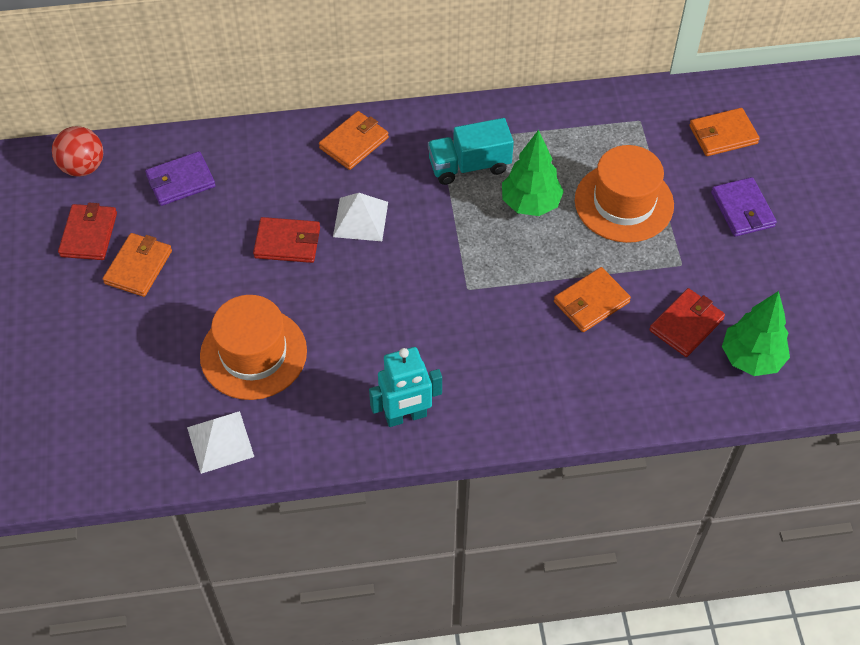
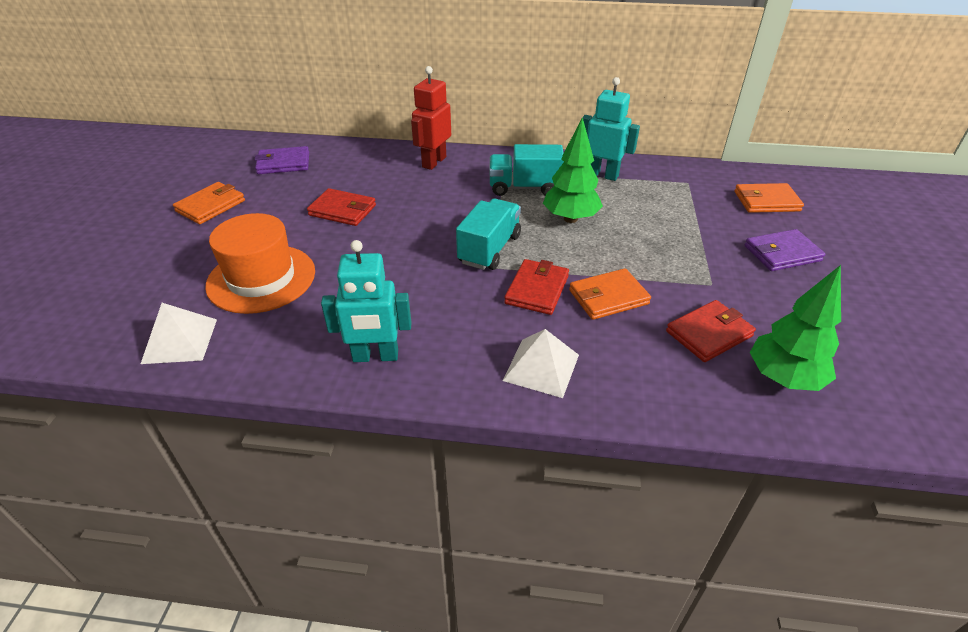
camera: 15 degrees right, 15 degrees down
(83, 167) = (218, 146): red ball -> none
(89, 234) = (189, 182): red wallet -> red wallet (537, 290)
(354, 143) = (434, 162): orange wallet -> red robot
(360, 219) = (413, 206): white pyramid -> white pyramid (541, 367)
(462, 265) = (489, 249): none -> turquoise truck
(547, 126) = (602, 175): none -> turquoise robot
(624, 202) = (660, 231): orange hat -> none
(742, 209) = (782, 253): purple wallet -> purple wallet turned 75 degrees clockwise

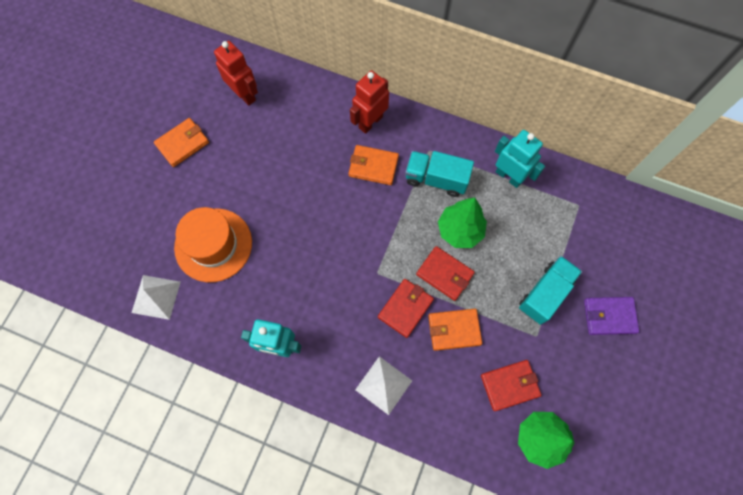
camera: 15 degrees right, 30 degrees up
(283, 163) = (244, 94): purple wallet -> red robot
(342, 210) = (283, 175): red wallet -> red wallet (444, 274)
(489, 249) = (384, 253): turquoise truck -> turquoise truck (545, 293)
(766, 201) = (633, 248): orange wallet -> orange wallet (373, 166)

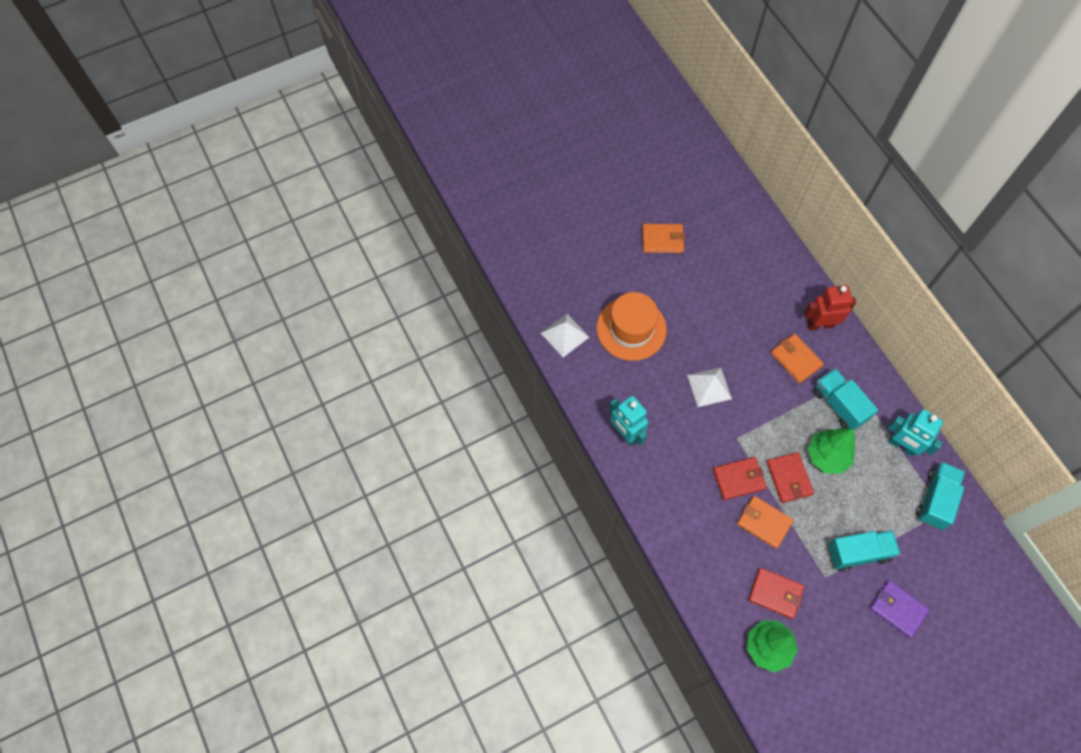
camera: 40 degrees right, 5 degrees down
(244, 94) = (736, 235): red robot -> none
(383, 385) = (680, 518): white pyramid -> white pyramid (709, 387)
(509, 176) = (901, 446): turquoise robot -> turquoise robot turned 135 degrees clockwise
(566, 201) = (935, 499): none -> turquoise truck

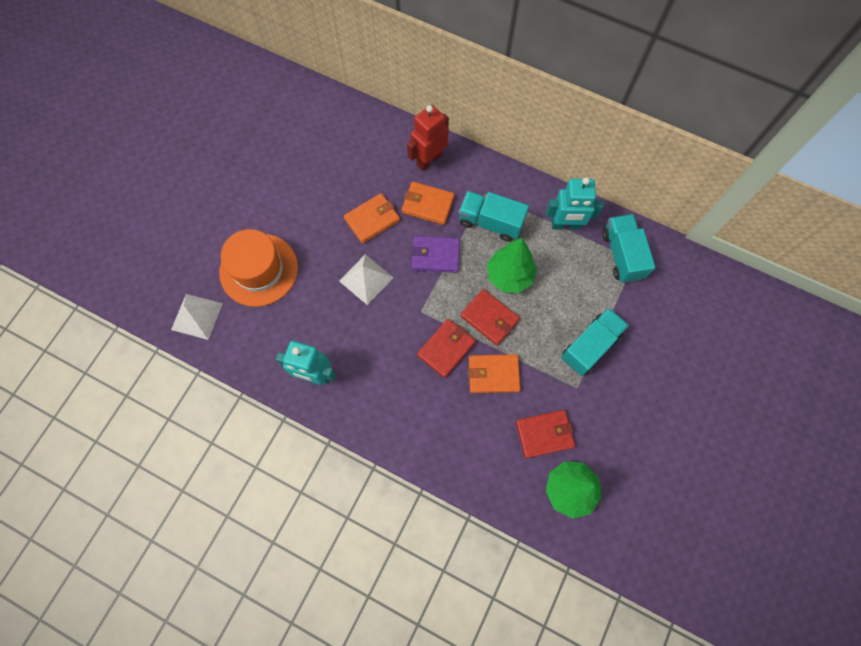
camera: 35 degrees left, 5 degrees up
(662, 240) = (237, 167): orange wallet -> orange wallet (372, 219)
(897, 609) = (654, 374): purple wallet -> purple wallet (435, 255)

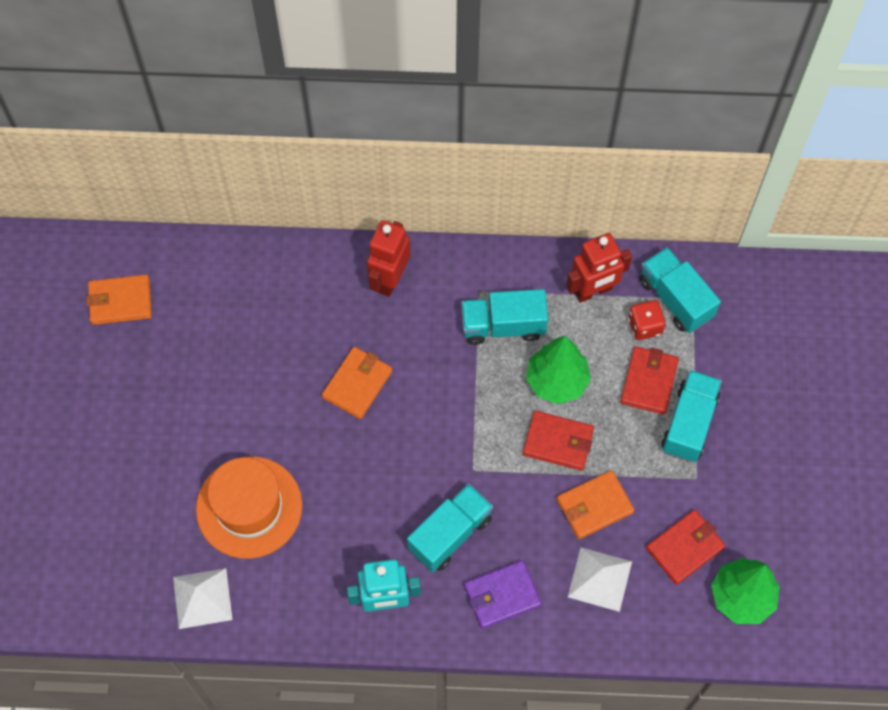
camera: 25 degrees left, 5 degrees down
(366, 279) = (388, 460): white pyramid -> white pyramid (600, 579)
(382, 348) = (450, 534): none -> turquoise truck
(428, 205) = (416, 336): orange wallet -> orange wallet (120, 301)
(435, 255) = (457, 395): purple wallet -> purple wallet (502, 595)
(446, 349) = (525, 501): red wallet -> red wallet (648, 382)
(565, 225) = (593, 291): turquoise robot -> red robot
(590, 264) = (645, 326): none -> red dice

